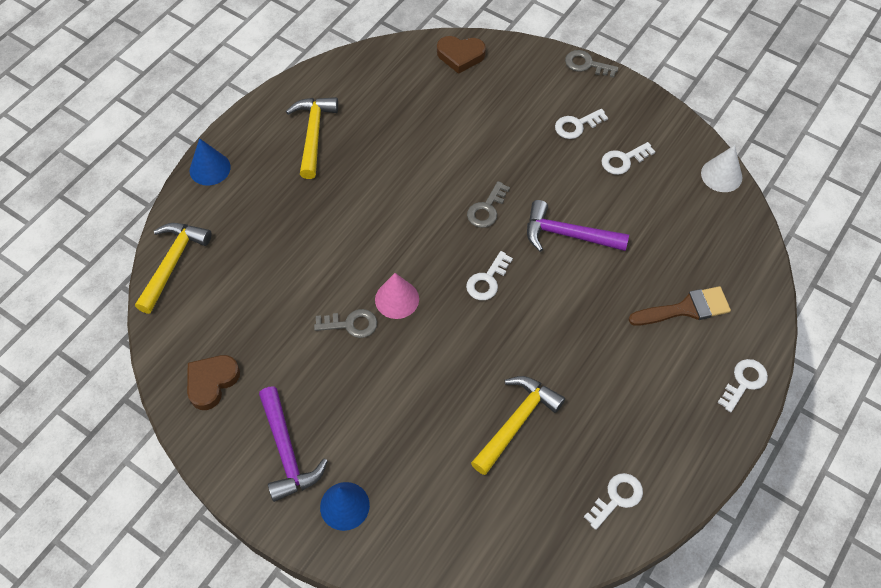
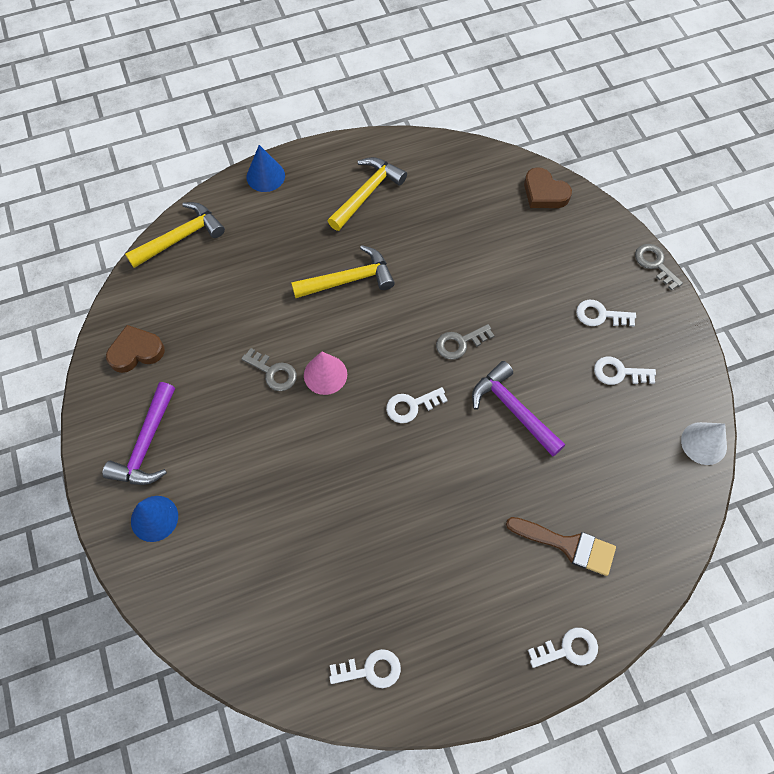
camera: 35 degrees right, 5 degrees up
(516, 422) = (339, 544): yellow hammer -> yellow hammer (349, 280)

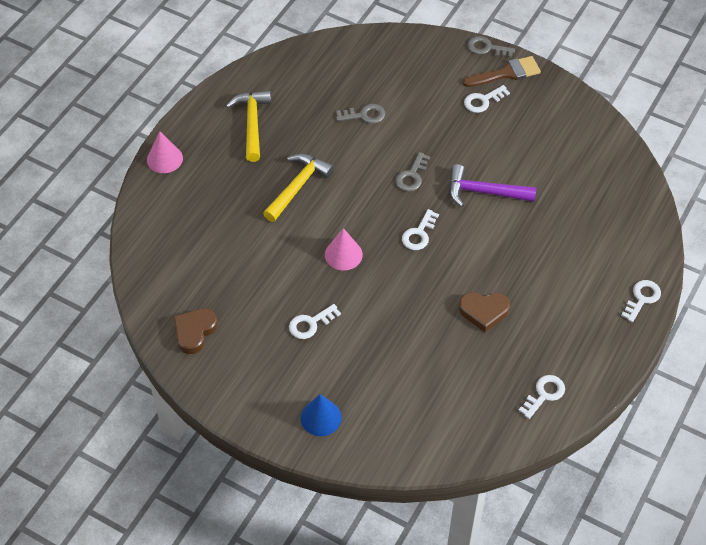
camera: 40 degrees left, 10 degrees down
(146, 444) = (267, 380): purple hammer -> none
(180, 237) = (145, 239): yellow hammer -> none
(265, 176) = (164, 159): blue cone -> pink cone
(273, 372) = (307, 277): grey key -> grey key (364, 115)
(544, 193) = (374, 48): brown heart -> brown heart (484, 311)
(567, 545) = (589, 244): brown brush -> brown brush (506, 73)
(619, 373) = (526, 127): white key -> white key (310, 324)
(704, 443) = (611, 134): white cone -> none

